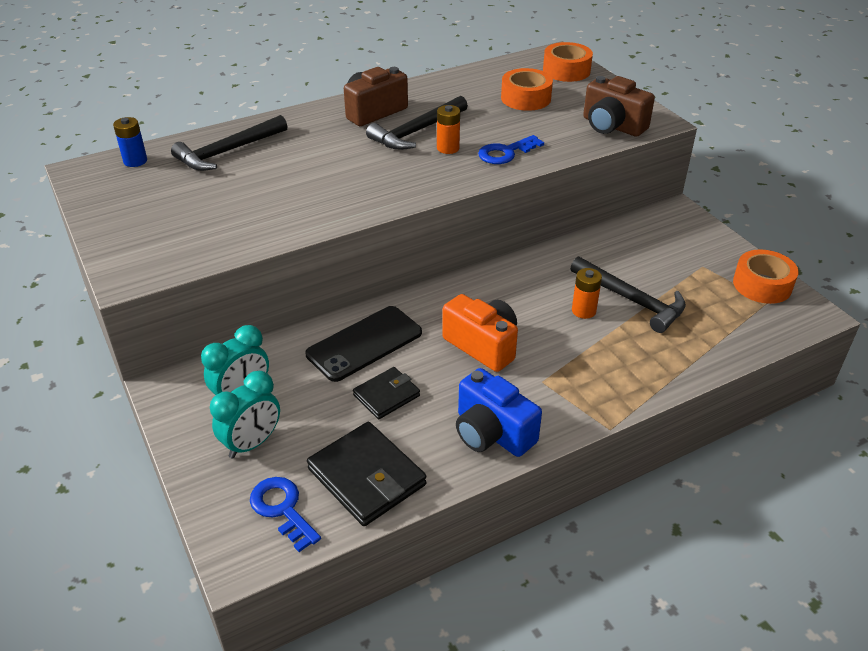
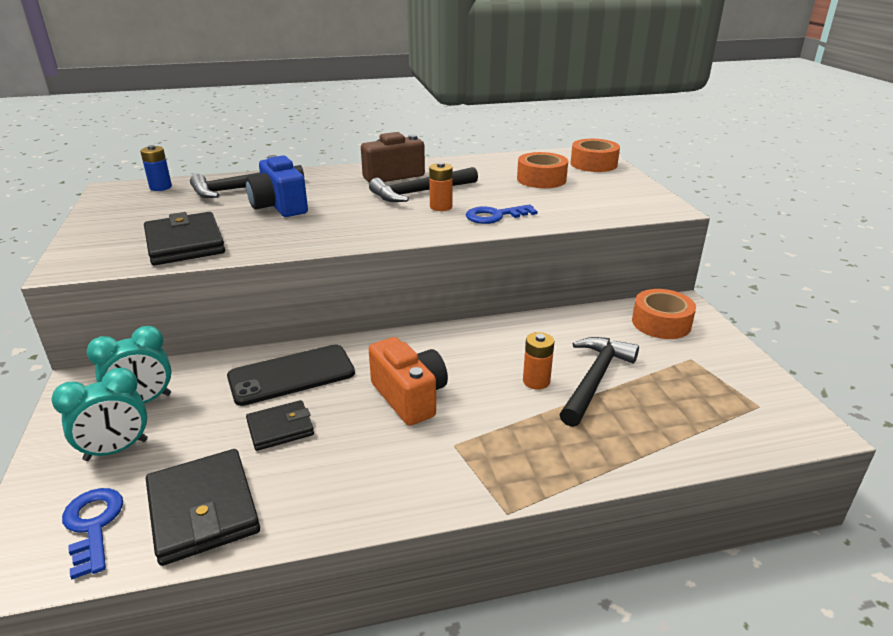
camera: 15 degrees right, 10 degrees down
(224, 231) = (185, 243): none -> black wallet
(492, 433) = (367, 489): blue camera -> blue camera (279, 206)
(612, 126) = (617, 207): brown camera -> none
(631, 300) = (595, 379): black hammer -> black hammer turned 120 degrees counterclockwise
(762, 285) = (757, 388): orange tape -> orange tape (661, 323)

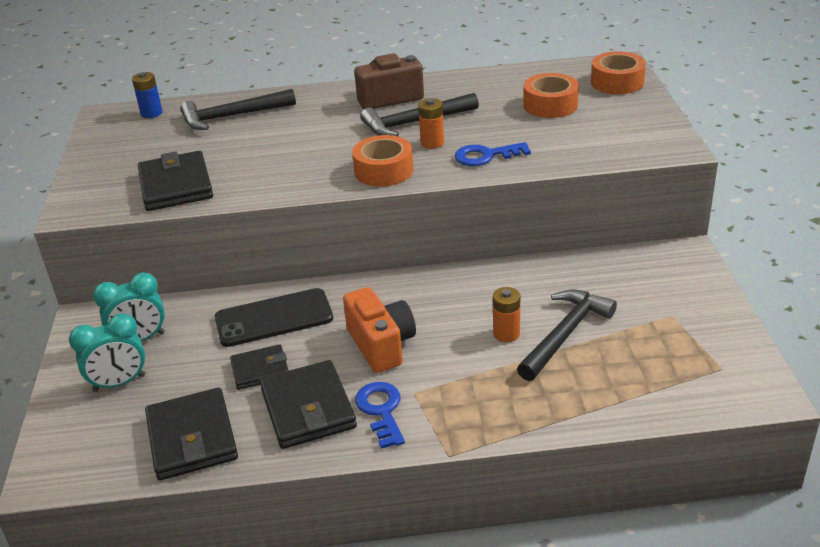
camera: 10 degrees right, 5 degrees up
(93, 525) = (104, 446): blue key -> blue key (381, 410)
(279, 206) = (268, 140): blue camera -> none
(338, 468) = (308, 409): none -> black wallet
(661, 323) = (655, 274): orange tape -> orange tape (383, 171)

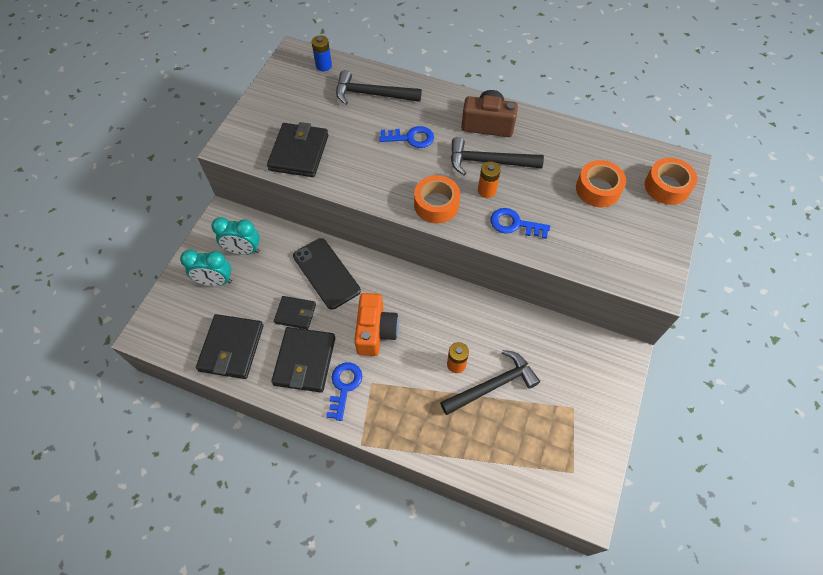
camera: 25 degrees right, 25 degrees up
(274, 318) = (326, 273): black phone -> black phone turned 45 degrees clockwise
(308, 133) = (411, 138): none -> blue key

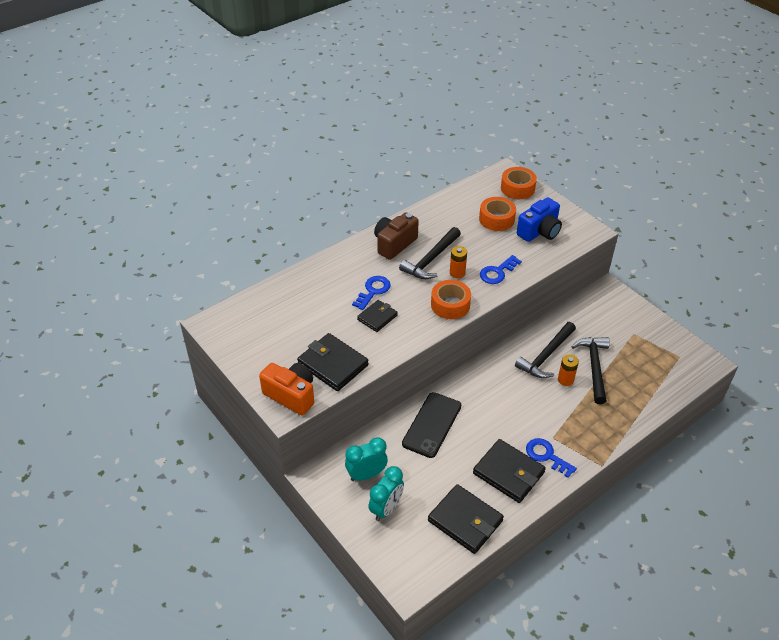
camera: 60 degrees left, 15 degrees down
(243, 250) = (366, 475): turquoise clock -> turquoise clock turned 150 degrees counterclockwise
(295, 314) = (459, 462): black wallet -> black wallet (377, 317)
(323, 66) = (244, 310): blue battery -> none
(326, 273) = (432, 425): black phone -> black phone turned 60 degrees counterclockwise
(372, 94) = (306, 294): black hammer -> black hammer (546, 356)
(375, 331) = (508, 415): orange camera -> orange camera (291, 395)
(612, 236) = (539, 231): none -> blue camera

